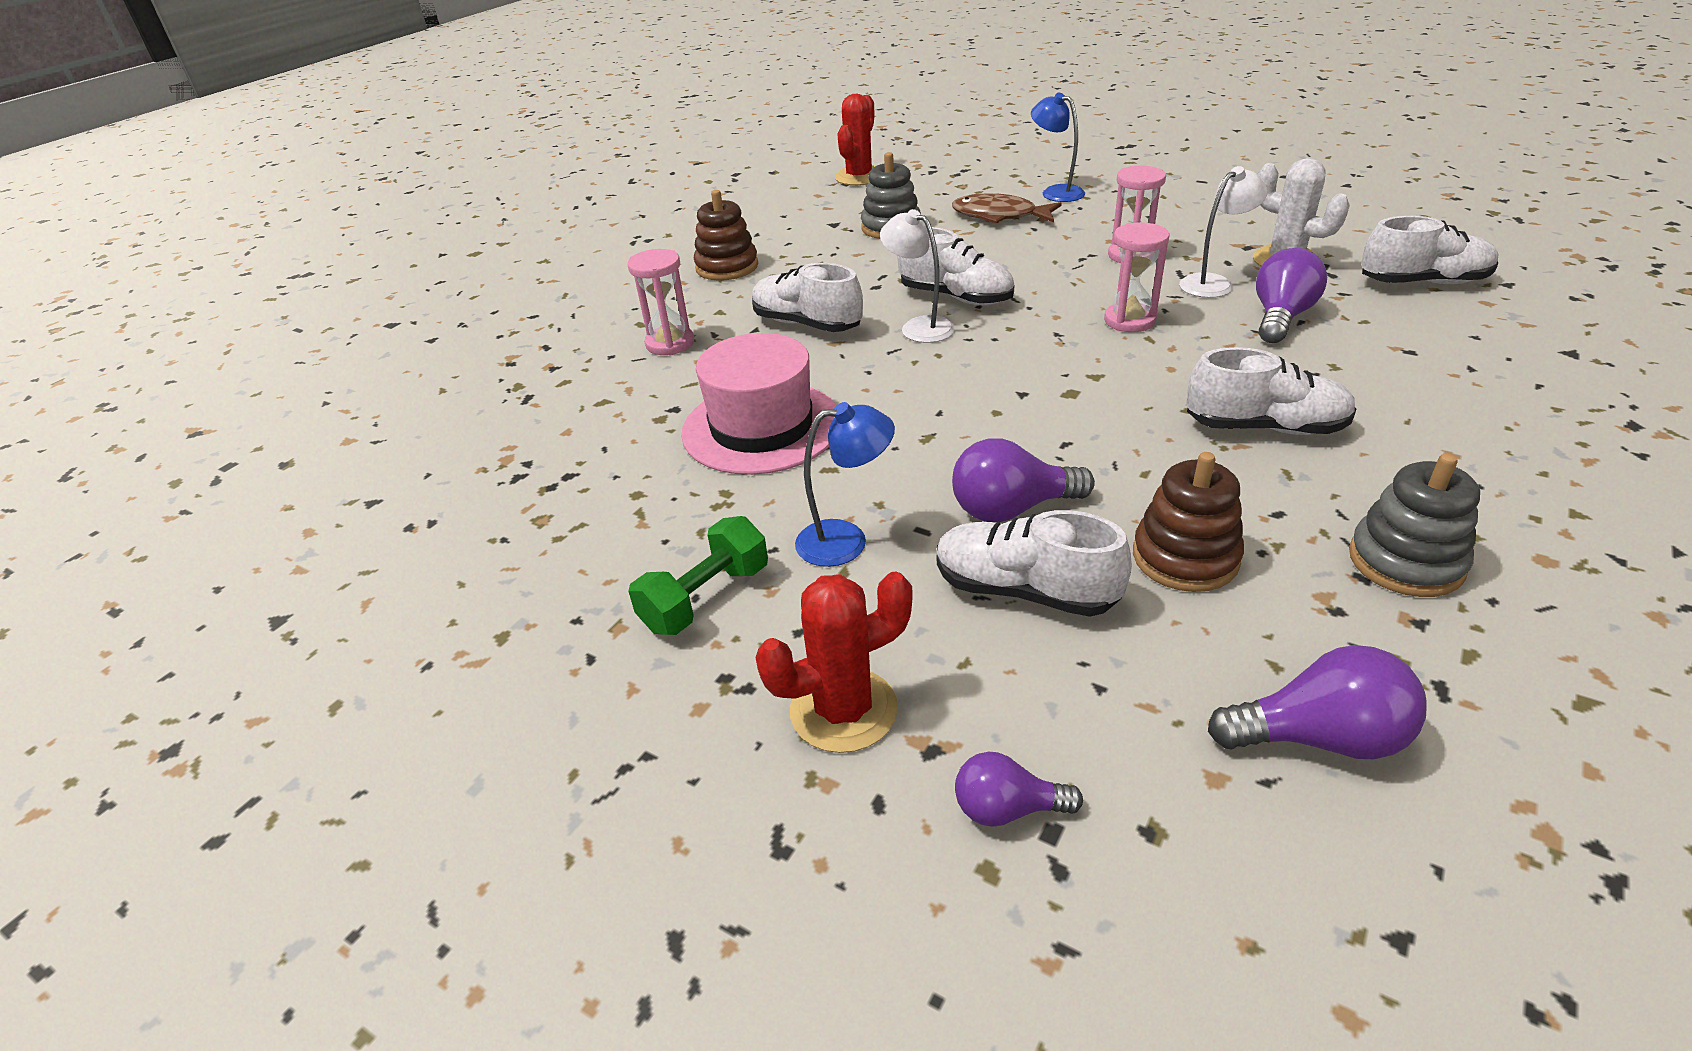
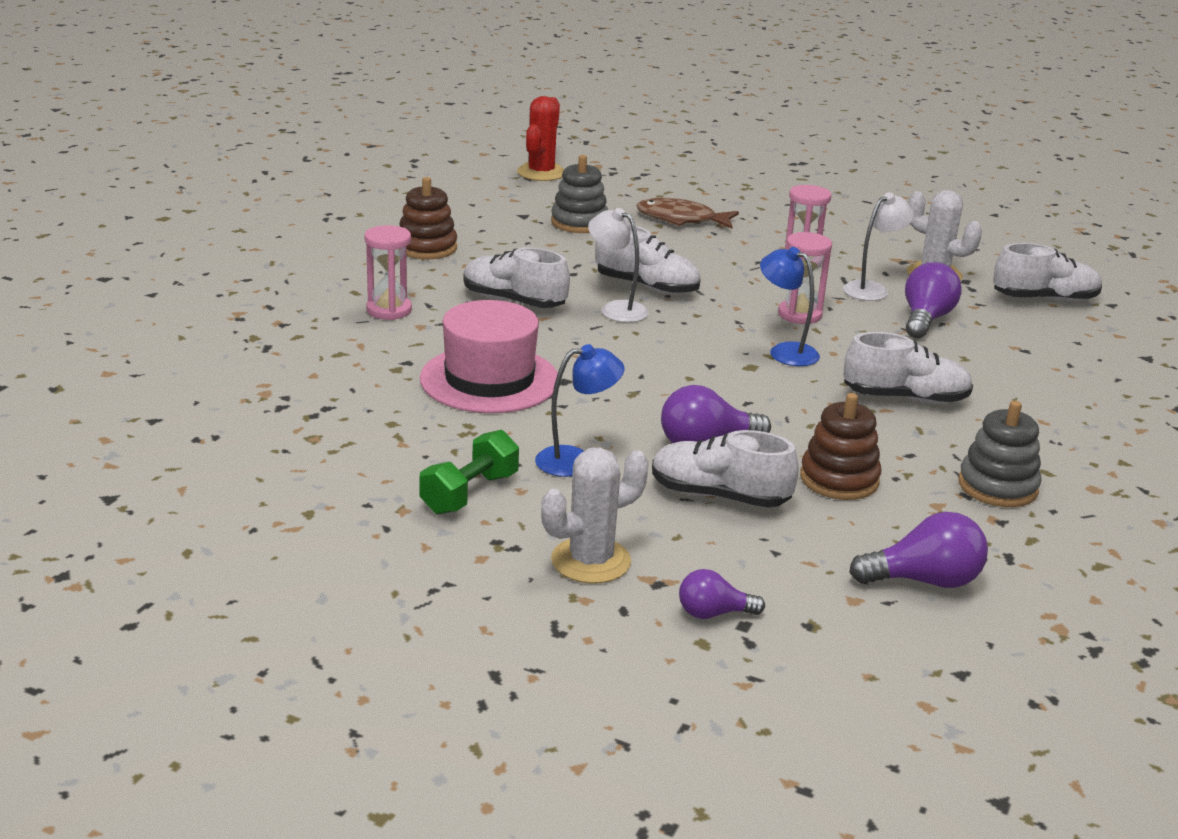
camera: 10 degrees left, 10 degrees down
(843, 710) = (591, 561): red cactus -> white cactus
(1055, 192) = (732, 201): blue lamp -> blue lamp (785, 351)

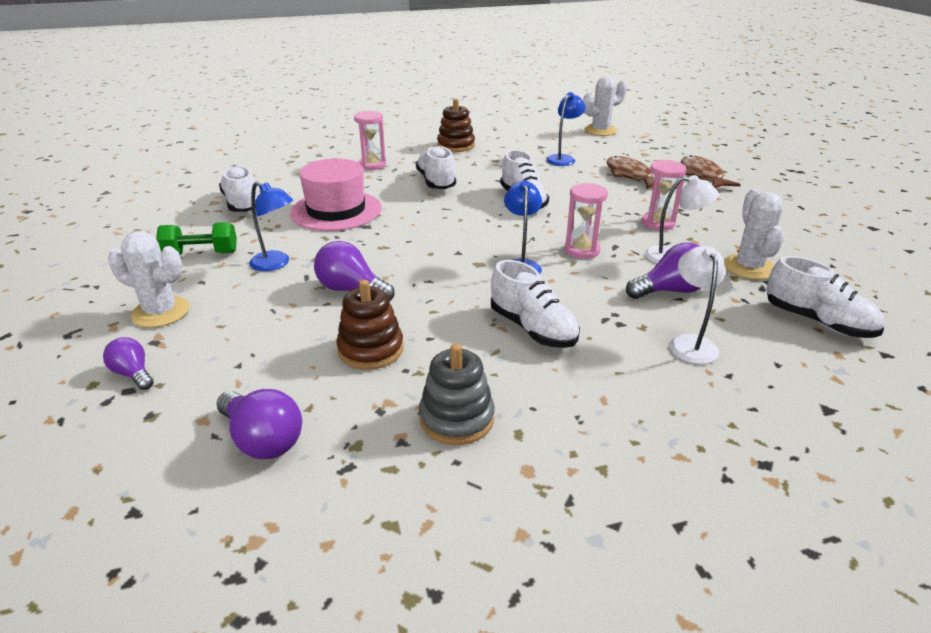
camera: 50 degrees right, 5 degrees up
(541, 173) = (600, 130): red cactus -> white cactus
(579, 222) = (563, 158): grey stacking toy -> blue lamp
(616, 309) = (478, 204): white lamp -> white lamp (690, 343)
(719, 496) = (290, 319): white shoe -> white shoe (242, 203)
(739, 196) = (702, 176): none -> brown fish

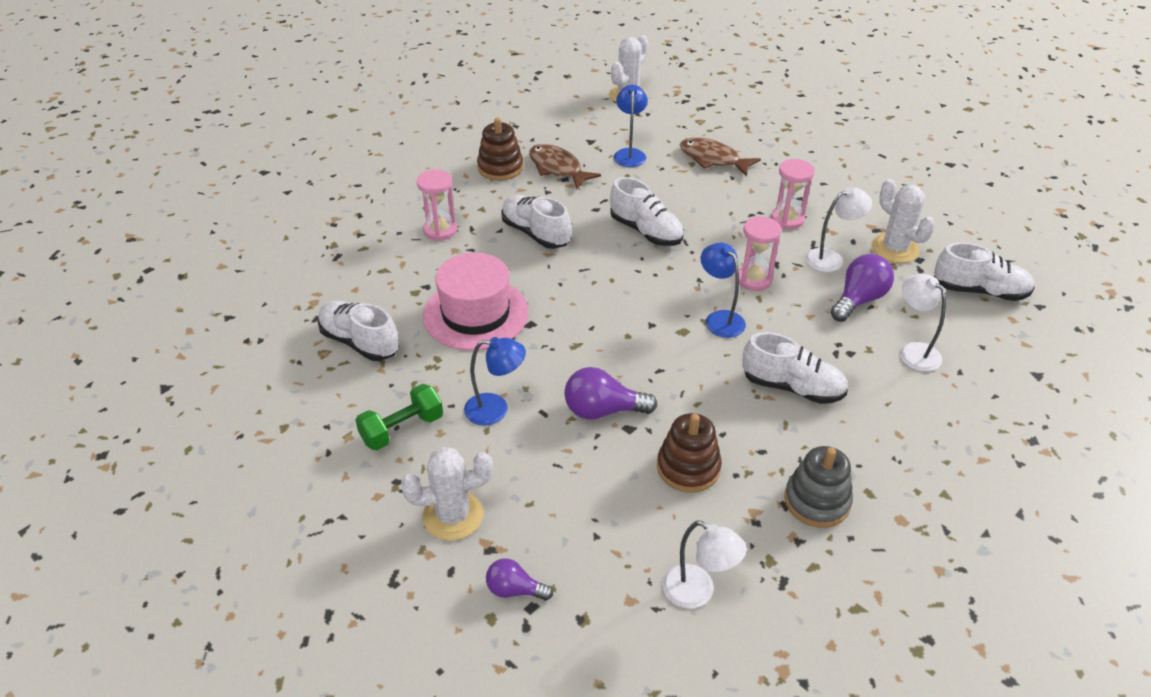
camera: 30 degrees left, 10 degrees up
(262, 440) = (698, 592): purple light bulb -> white lamp
(702, 176) = (775, 138): brown fish -> brown fish (557, 168)

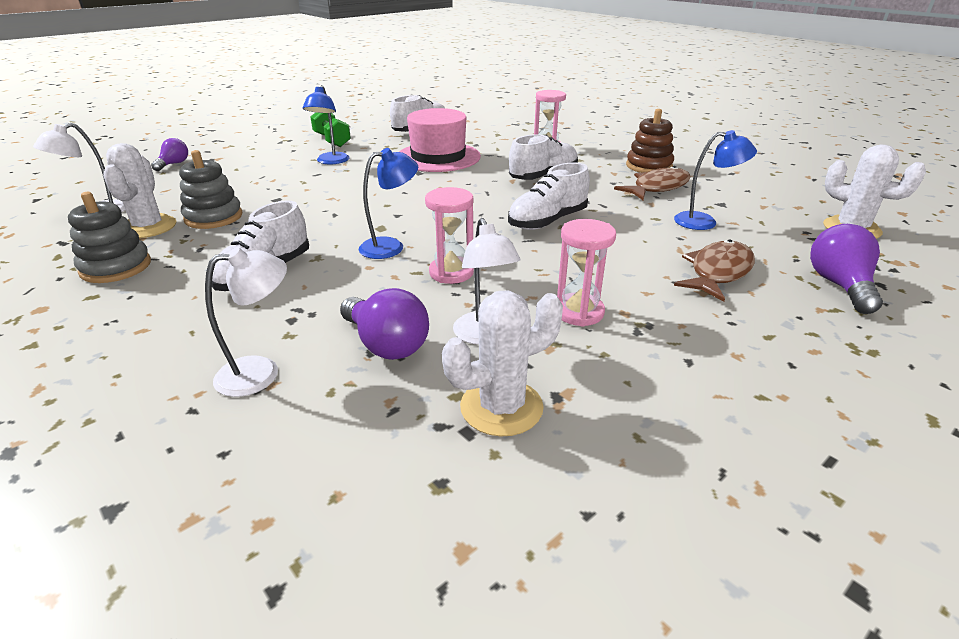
camera: 95 degrees right, 10 degrees down
(453, 516) = (248, 151): white cactus -> white cactus (148, 227)
(603, 410) = (303, 192): purple light bulb -> purple light bulb (839, 285)
(688, 468) = (213, 217): brown stacking toy -> grey stacking toy
(979, 291) = (358, 495): white shoe -> none

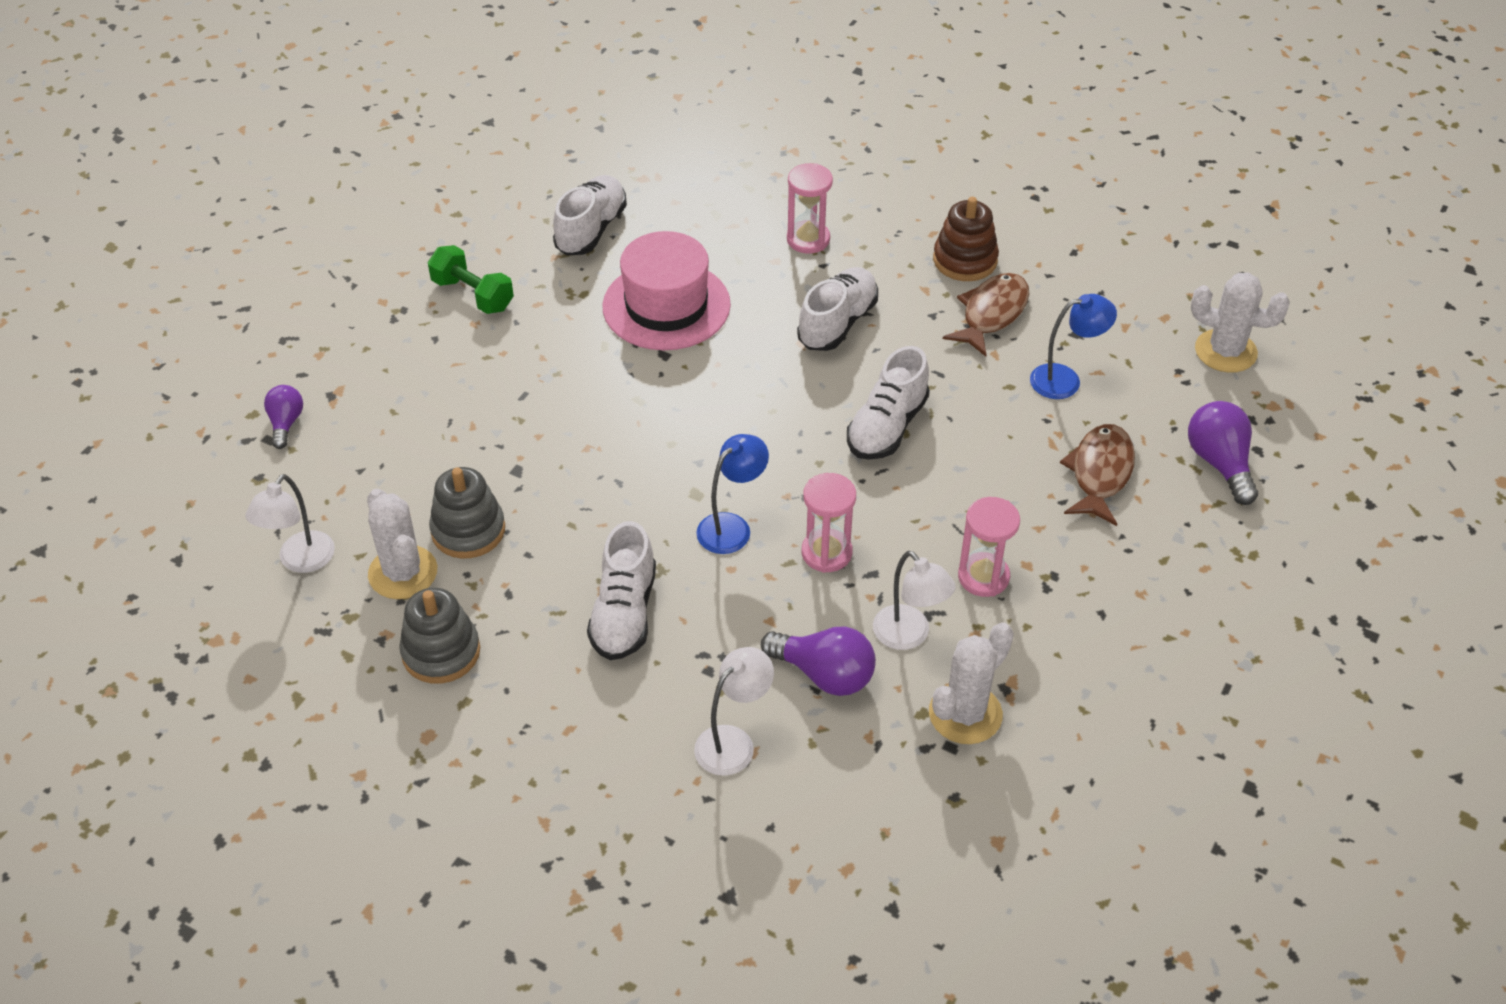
camera: 20 degrees left, 15 degrees up
(331, 161) = (518, 357): blue lamp -> none

